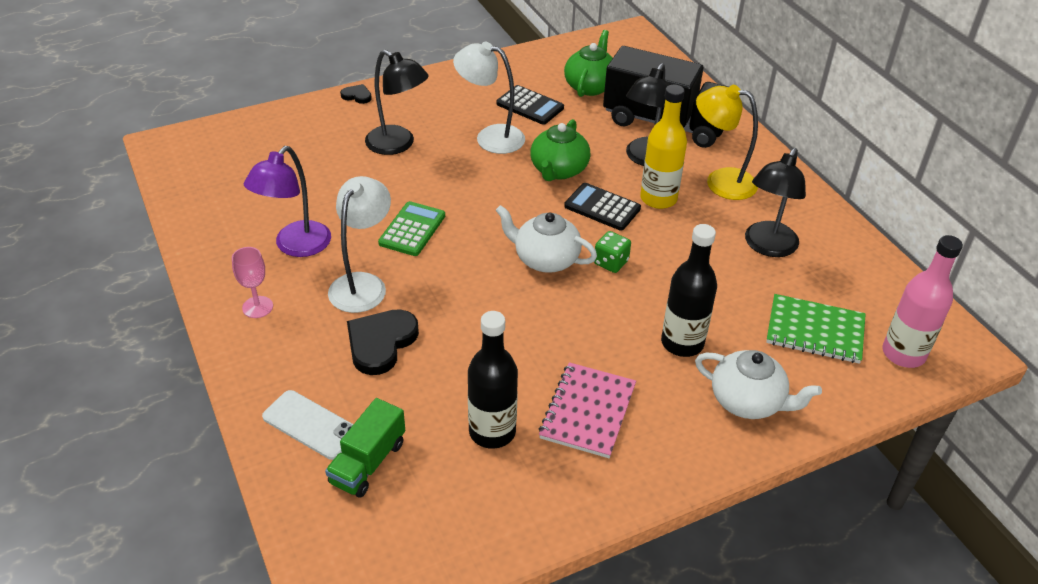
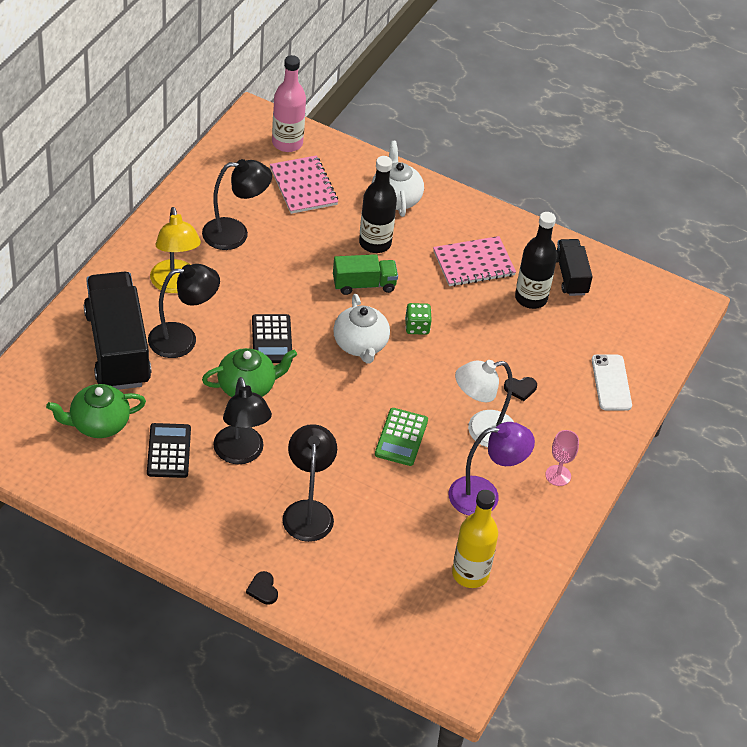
camera: 130 degrees left, 5 degrees up
(368, 463) = (606, 341): green truck -> green truck (364, 284)
(381, 343) = (520, 389): black heart -> black heart, size x0.50
(412, 229) = (401, 437): green calculator -> green calculator turned 60 degrees counterclockwise
(490, 137) = (241, 454): white lamp -> black lamp
(493, 496) = (570, 276): none -> black truck
(611, 262) = (330, 308): green dice -> green dice (417, 327)
(658, 199) = (231, 312): yellow bottle -> yellow bottle (470, 574)
(815, 331) = (303, 186): green notebook -> pink notebook

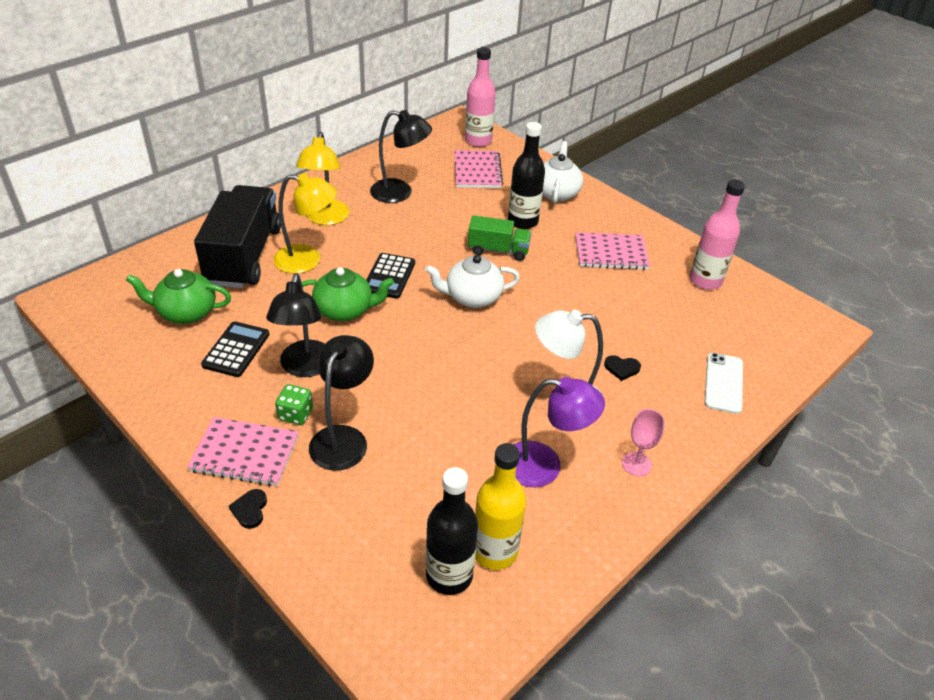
camera: 20 degrees right, 5 degrees down
(183, 339) = (307, 260): black lamp -> yellow lamp
(232, 544) = (245, 453): none -> pink notebook
(360, 345) = (472, 297): white teapot -> white teapot turned 75 degrees clockwise
(401, 437) = (476, 387): green calculator -> none
(417, 327) = (534, 293): green dice -> green dice (295, 414)
(531, 298) = (659, 291): black bottle -> black bottle (449, 575)
(570, 276) = (705, 281): black truck -> pink bottle

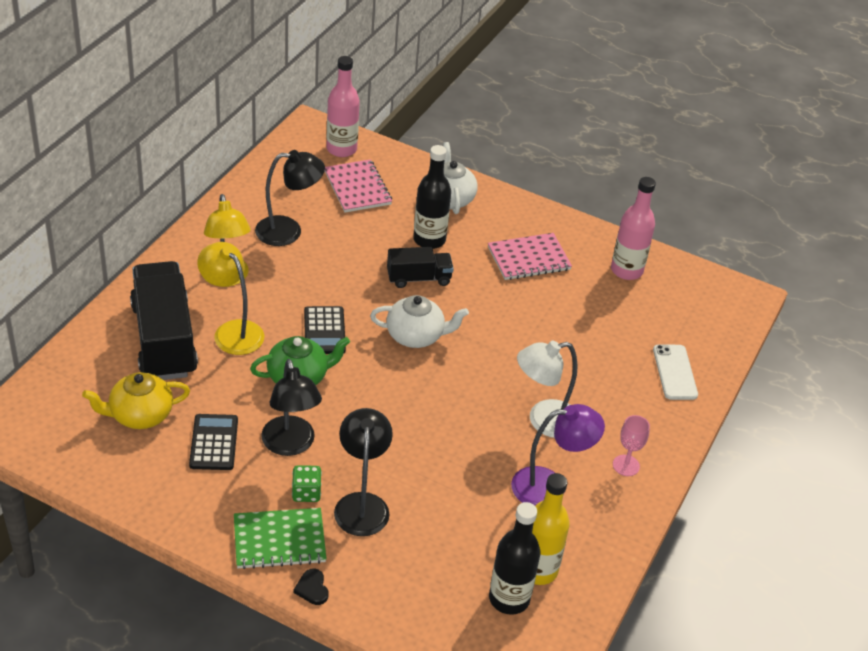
camera: 20 degrees left, 0 degrees up
(186, 312) = (140, 415): green teapot -> yellow teapot
(245, 453) = (279, 540): pink notebook -> green notebook
(307, 260) = (232, 331): yellow lamp -> yellow lamp turned 120 degrees counterclockwise
(472, 297) = (416, 336): white teapot -> white teapot turned 150 degrees counterclockwise
(498, 250) = (418, 278): green truck -> black truck
(621, 368) = (582, 378): black heart -> none

